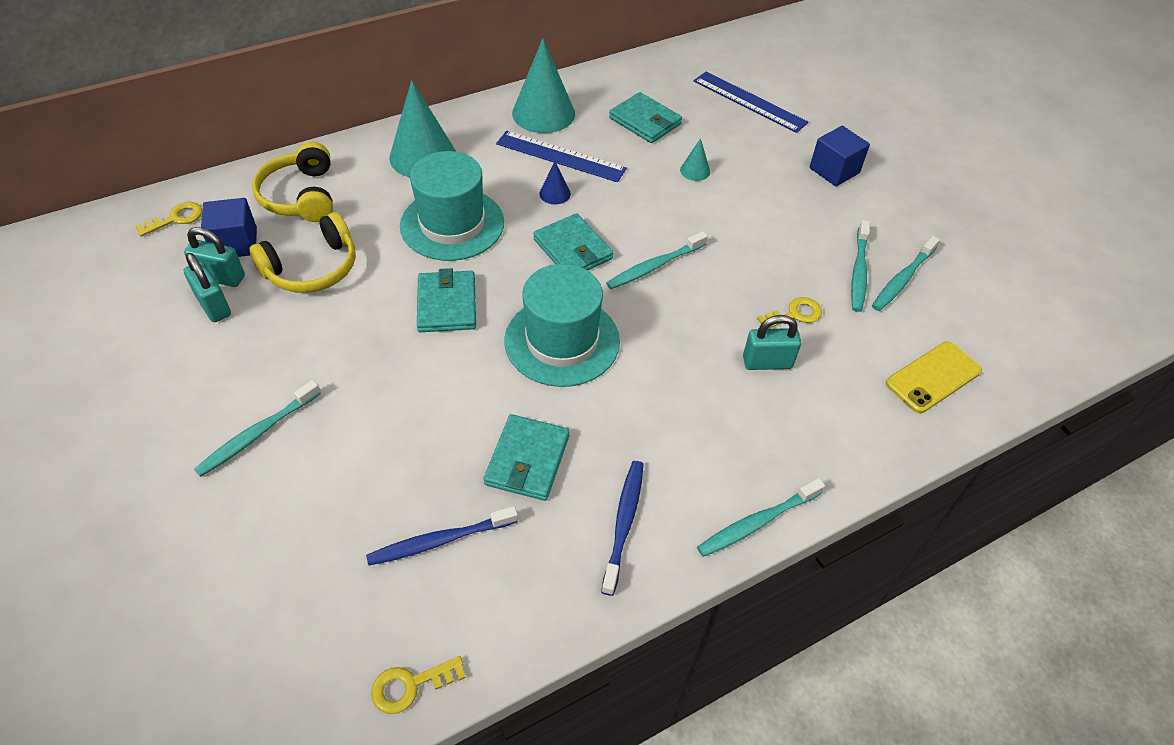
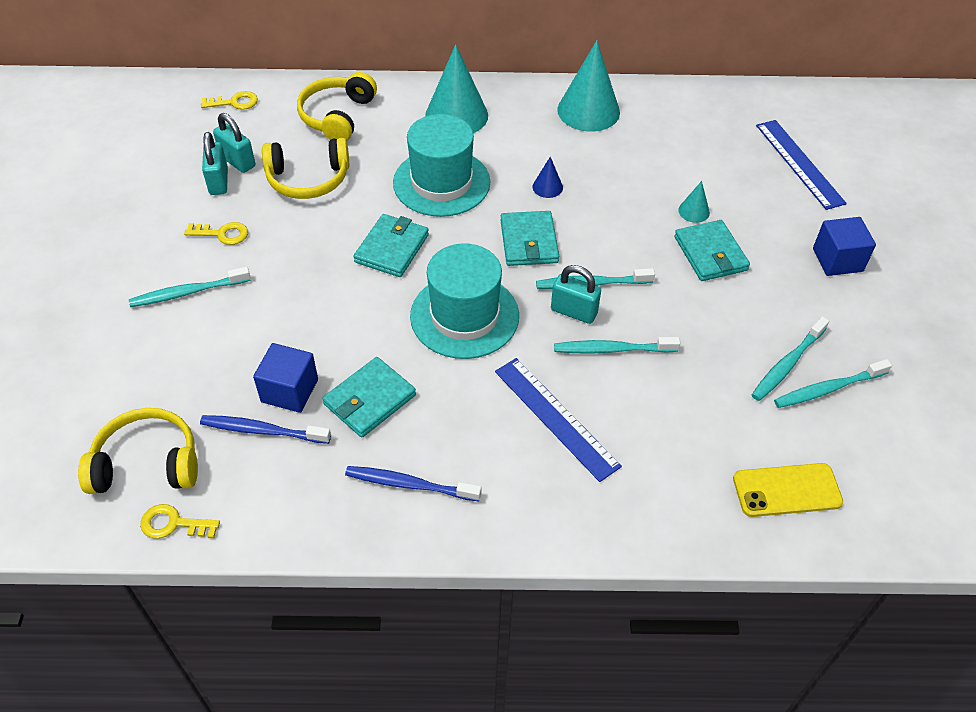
camera: 30 degrees right, 0 degrees up
(235, 243) = (264, 138): blue cube -> blue cube (289, 391)
(336, 636) = (147, 464): none -> yellow headphones
(560, 156) = (576, 155): blue ruler -> blue ruler (556, 417)
(623, 524) = (410, 485): blue toothbrush -> blue toothbrush turned 120 degrees counterclockwise
(645, 121) = (679, 149): turquoise wallet -> turquoise wallet (710, 253)
(757, 522) = (522, 537): turquoise toothbrush -> turquoise toothbrush (613, 349)
(767, 362) = (633, 409): turquoise padlock -> turquoise padlock (574, 312)
(794, 314) = (691, 378): yellow key -> yellow key (222, 234)

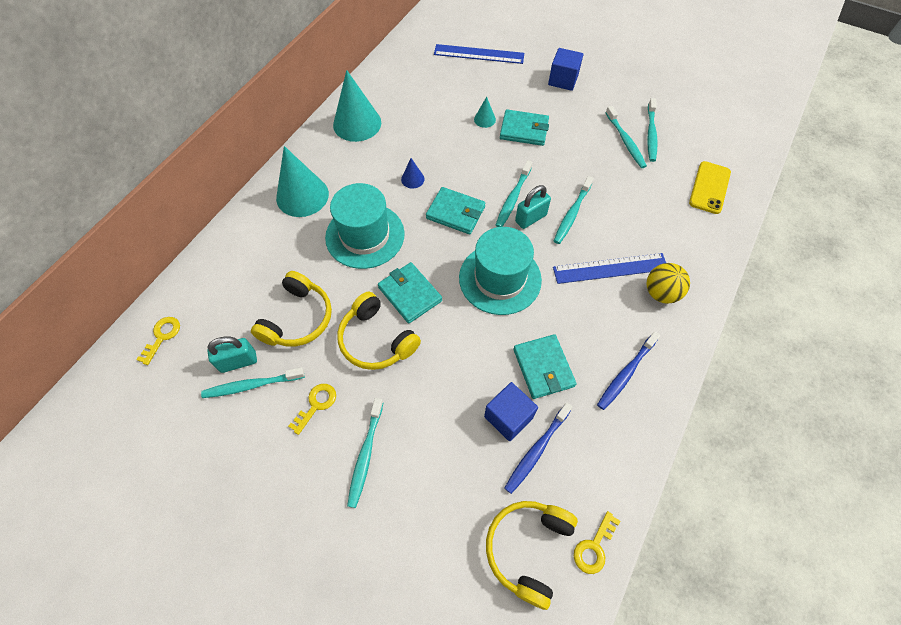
camera: 60 degrees left, 10 degrees up
(218, 182) = (252, 385): turquoise padlock -> turquoise toothbrush
(337, 116) = (241, 270): yellow headphones -> yellow headphones (376, 340)
(555, 485) = (661, 293): none -> yellow ball

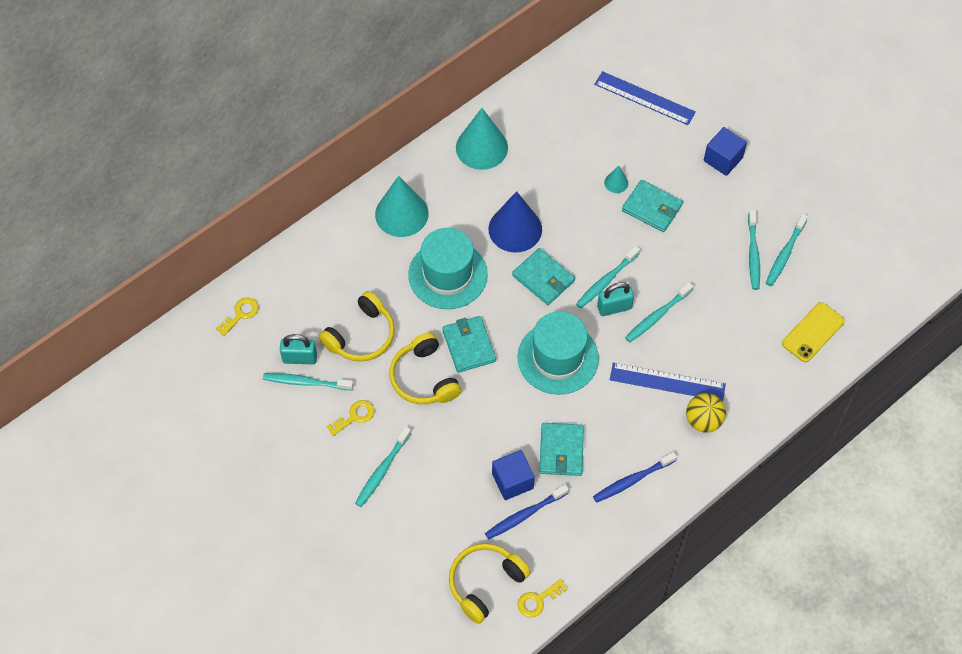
camera: 20 degrees right, 0 degrees up
(412, 179) = (515, 229): blue cone -> blue cone, size x2.20

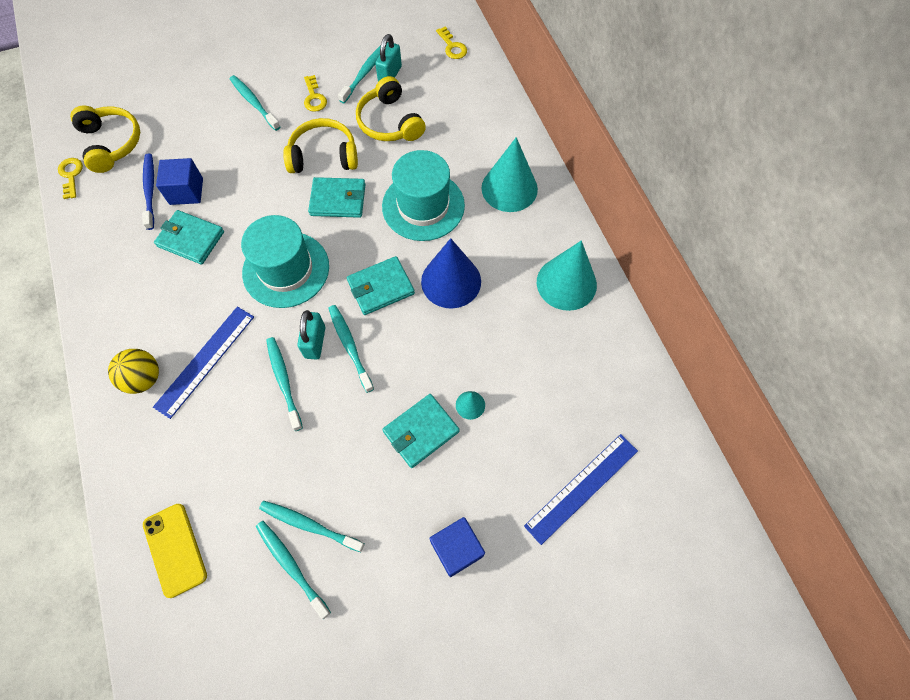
camera: 110 degrees right, 5 degrees up
(632, 480) = (125, 288): blue toothbrush -> none

